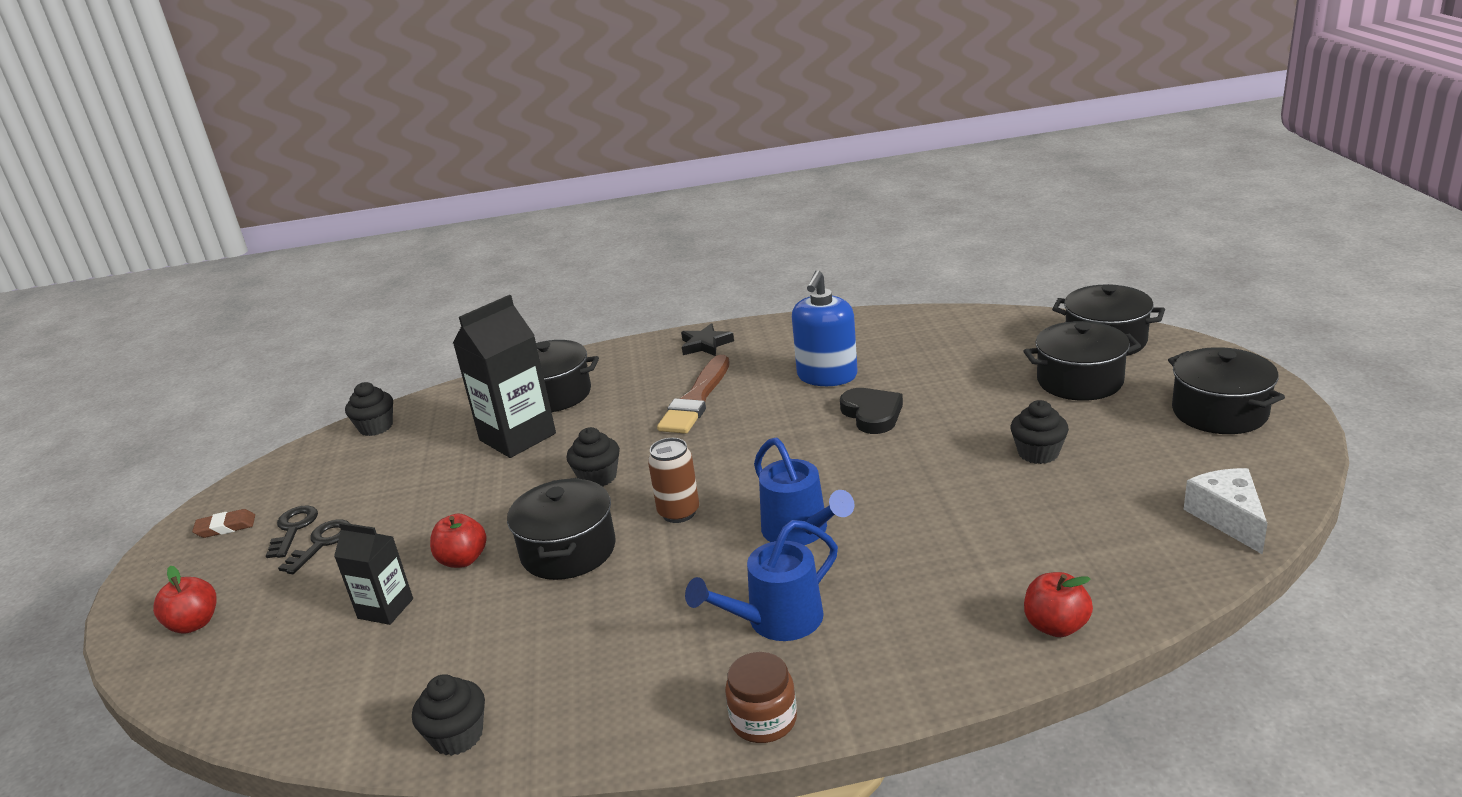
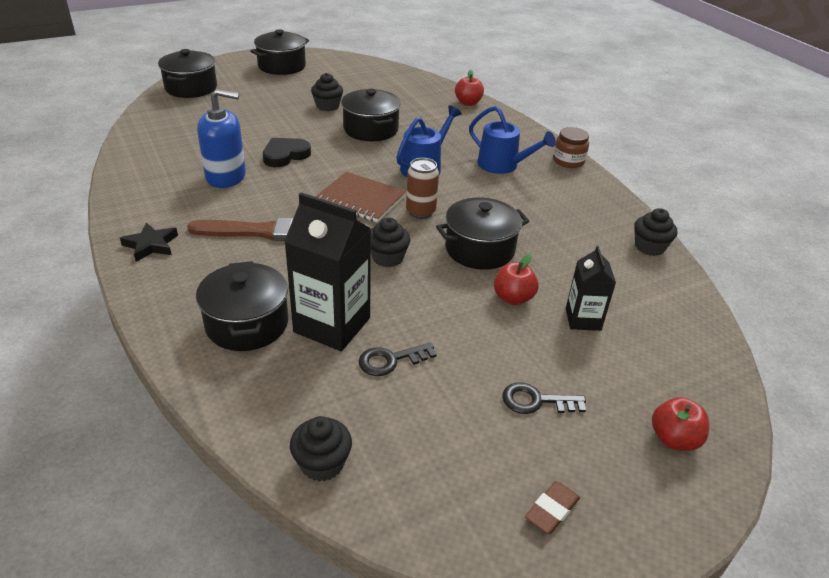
camera: 115 degrees left, 10 degrees up
(226, 527) = (552, 510): brown eraser -> brown eraser turned 75 degrees clockwise
(293, 528) = (527, 438): black key -> black key (390, 360)
(733, 467) = (360, 199): none -> brown notebook
(1080, 381) = (244, 95): black pot -> black pot (371, 129)
(1227, 518) = (376, 70): white cheese -> none

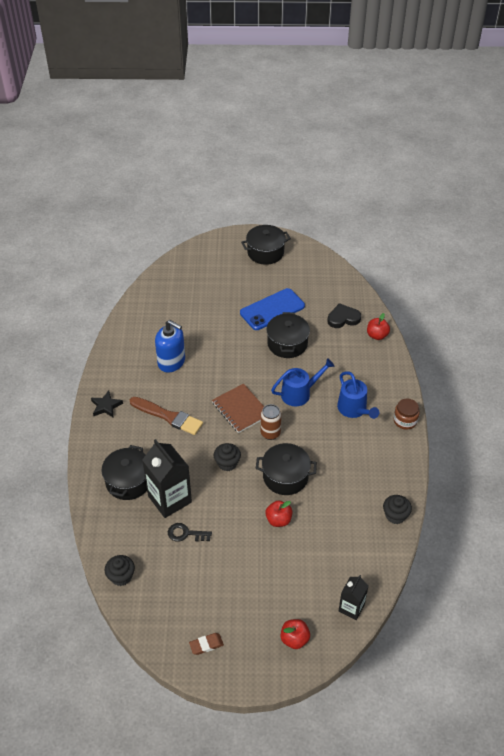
camera: 30 degrees right, 10 degrees up
(191, 88) = (191, 262): black pot -> none
(285, 155) = (217, 353): black heart -> black heart (343, 318)
(327, 106) = (272, 309): black cupcake -> blue phone
(536, 401) = (241, 588): black key -> none
(583, 319) = (307, 550): black carton -> black carton (351, 608)

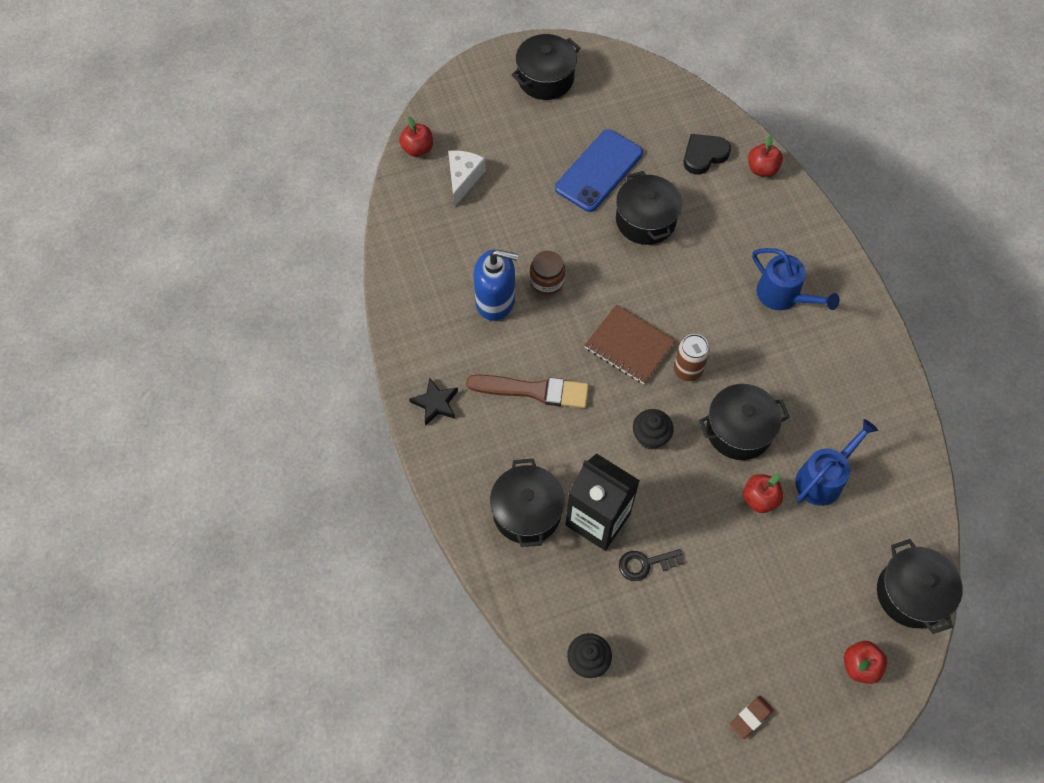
camera: 20 degrees left, 15 degrees up
(169, 270) = (417, 149): none -> red apple
(187, 292) = (463, 179): none -> white cheese
(299, 393) = (698, 294): blue watering can -> blue watering can (823, 478)
(351, 608) = (911, 594): black carton -> black pot
(395, 515) = (907, 439): black cupcake -> none
(405, 420) = (857, 291): brown jar -> brown jar (547, 281)

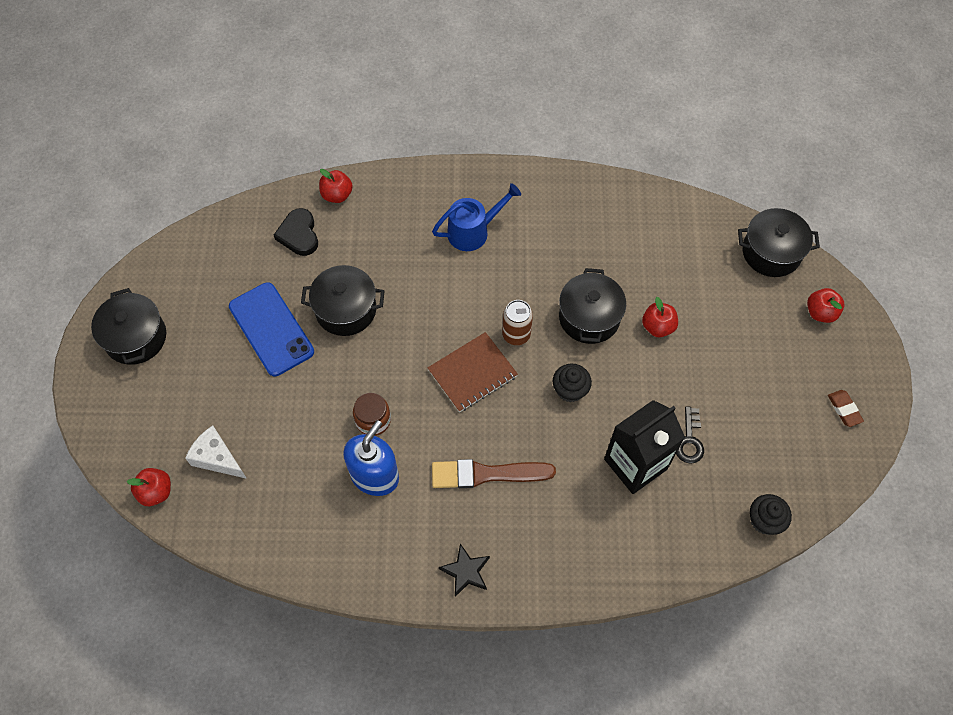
camera: 70 degrees left, 0 degrees up
(527, 512) = (609, 524): black pot -> none
(533, 390) = (486, 474): brown brush -> brown brush turned 120 degrees counterclockwise
(823, 478) = (654, 272): blue watering can -> none

